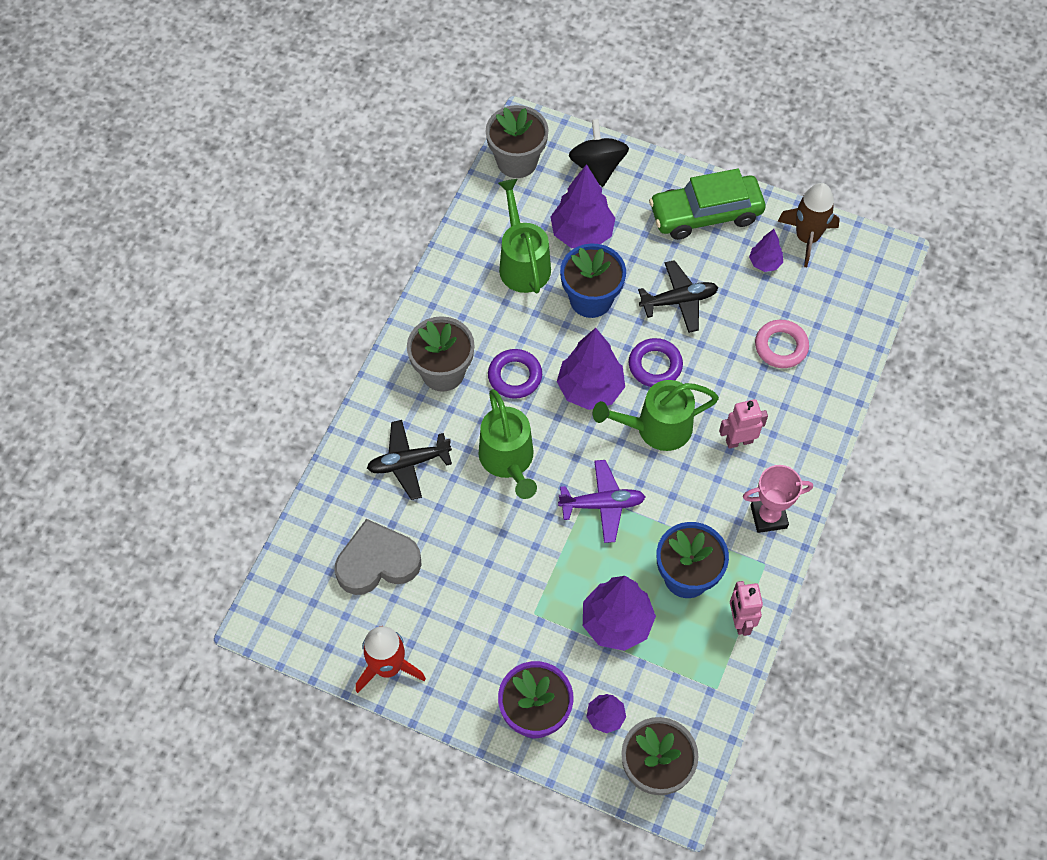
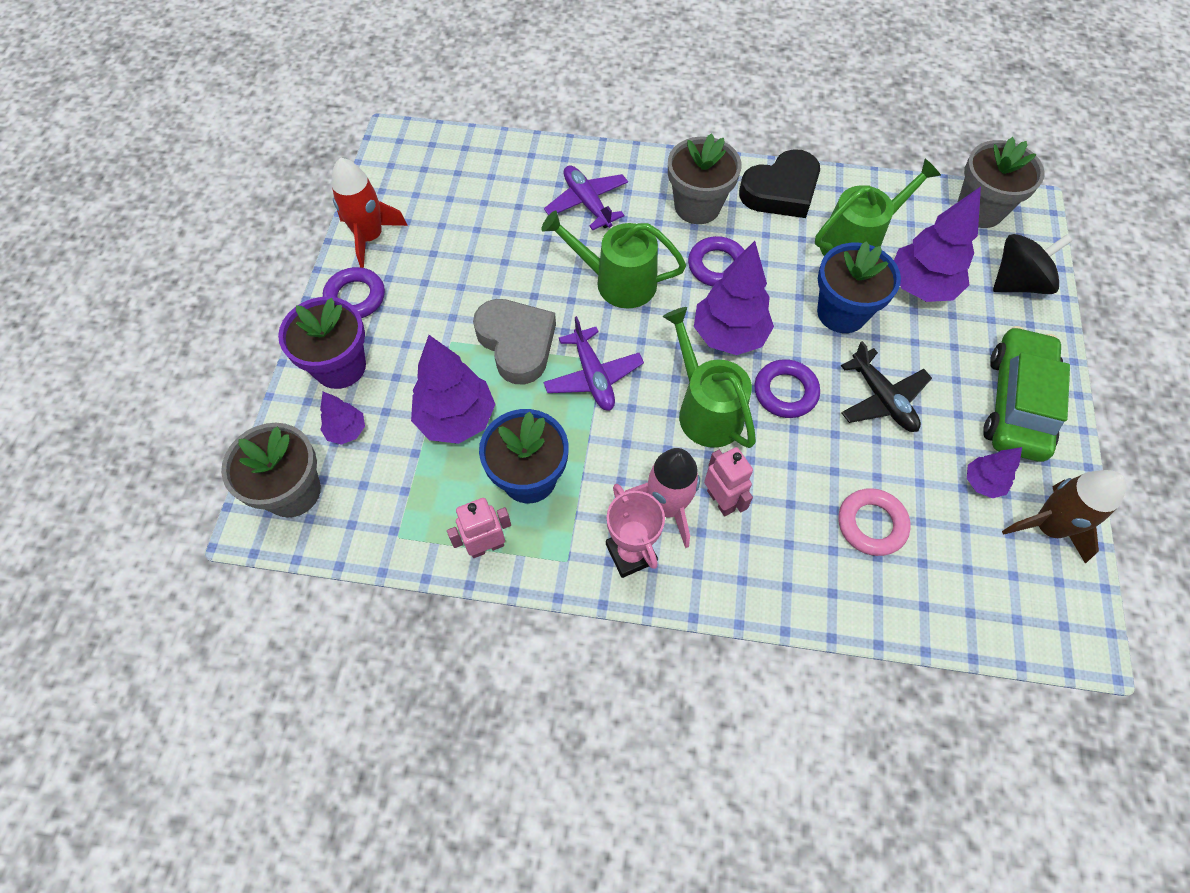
camera: 75 degrees right, 0 degrees up
(377, 562) = (475, 204): grey heart -> grey heart (517, 343)
(408, 462) = (587, 203): black plane -> purple plane
(447, 300) = (781, 191): none -> black heart
(459, 690) = (355, 297): none -> purple ring
(508, 460) = (617, 282): green watering can -> green watering can turned 45 degrees clockwise
(705, 214) = (1016, 403): green car -> green car turned 45 degrees clockwise
(735, 480) = (667, 506): none -> pink rocket

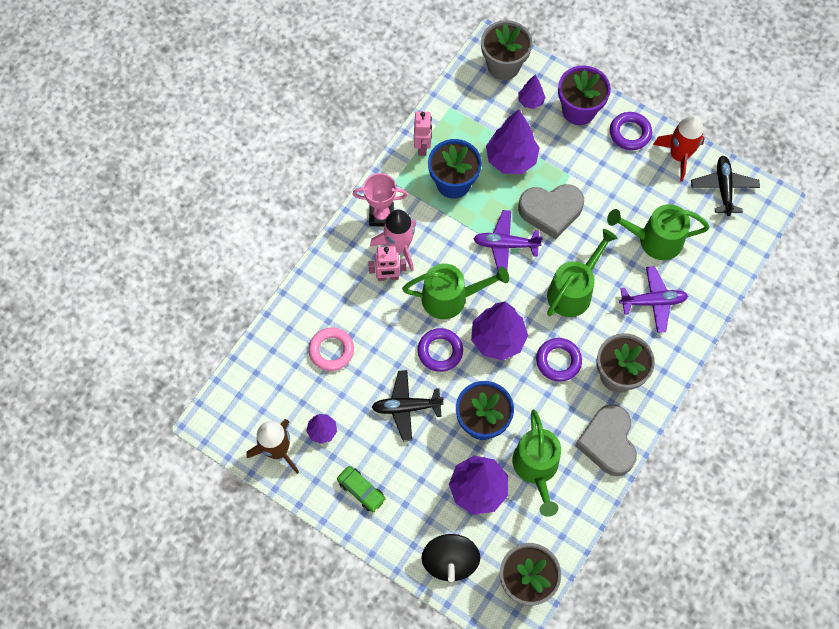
camera: 115 degrees right, 5 degrees up
(398, 183) = (723, 188): none -> black plane
(504, 225) = (654, 240): none -> green watering can
(781, 191) = (608, 442): black heart -> grey heart
(1016, 403) = (361, 491): green car -> green car, size x0.51

